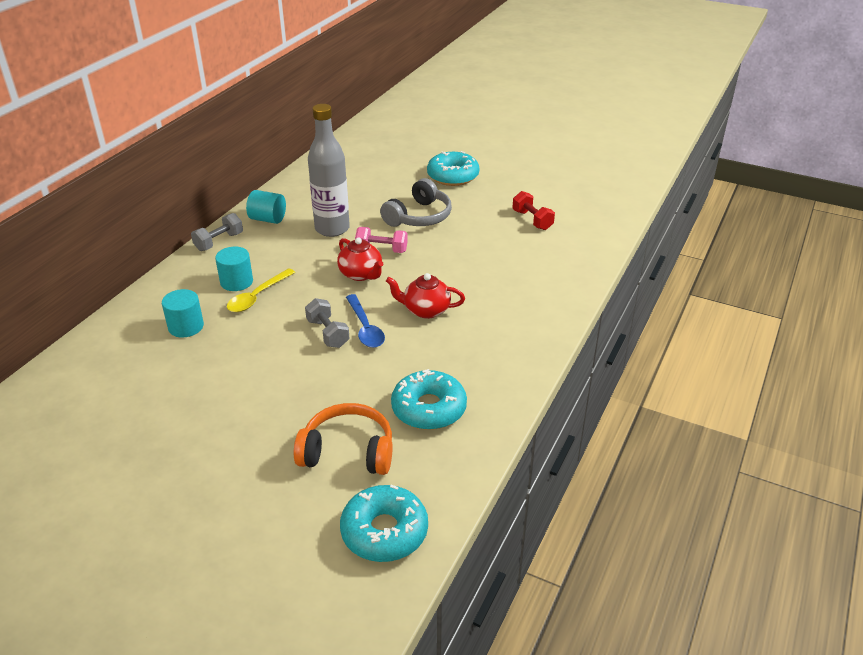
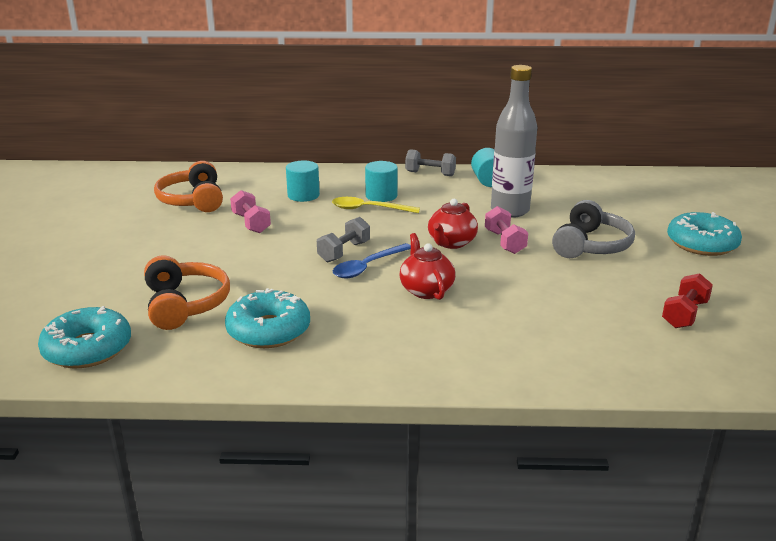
camera: 65 degrees right, 10 degrees down
(115, 405) = (193, 200): none -> orange headphones
(216, 375) = (251, 223): none -> pink dumbbell
(419, 217) = (590, 245): grey headphones -> grey headphones turned 75 degrees counterclockwise

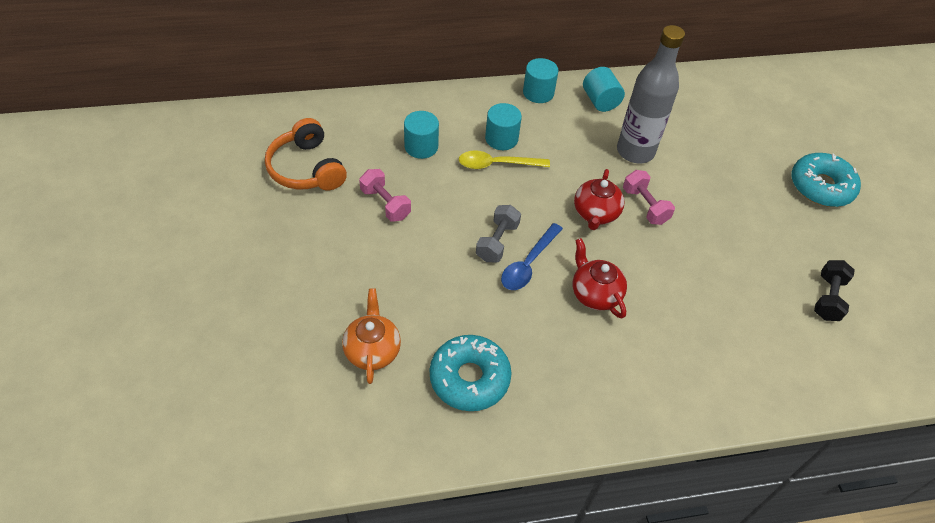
camera: 15 degrees left, 25 degrees up
(87, 349) = (306, 434): turquoise donut -> none
(185, 304) = (372, 350): orange headphones -> orange teapot
(430, 174) = (538, 93): grey dumbbell -> turquoise cylinder
(590, 245) = (724, 202): grey headphones -> none
(684, 314) = (828, 298): red dumbbell -> black dumbbell

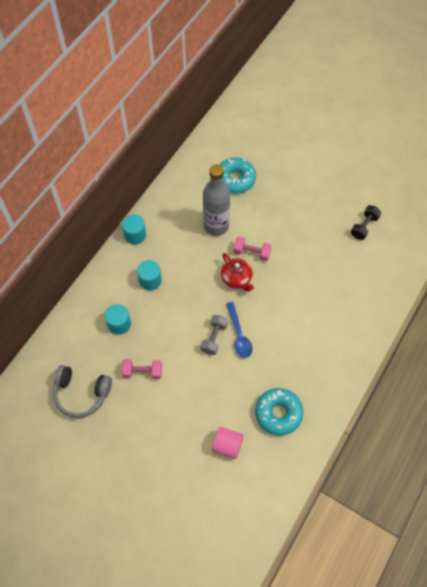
camera: 45 degrees left, 10 degrees up
(307, 168) = (81, 394): orange headphones -> grey headphones
(372, 350) = (227, 445): orange teapot -> pink cylinder
(497, 164) = (165, 297): yellow spoon -> none
(497, 242) = (214, 338): grey dumbbell -> grey dumbbell turned 45 degrees clockwise
(594, 294) = (280, 320): red teapot -> none
(600, 101) = (169, 211): turquoise cylinder -> none
(821, 187) = (308, 168): turquoise donut -> turquoise donut (235, 179)
(828, 298) = (364, 227): black dumbbell -> black dumbbell turned 60 degrees clockwise

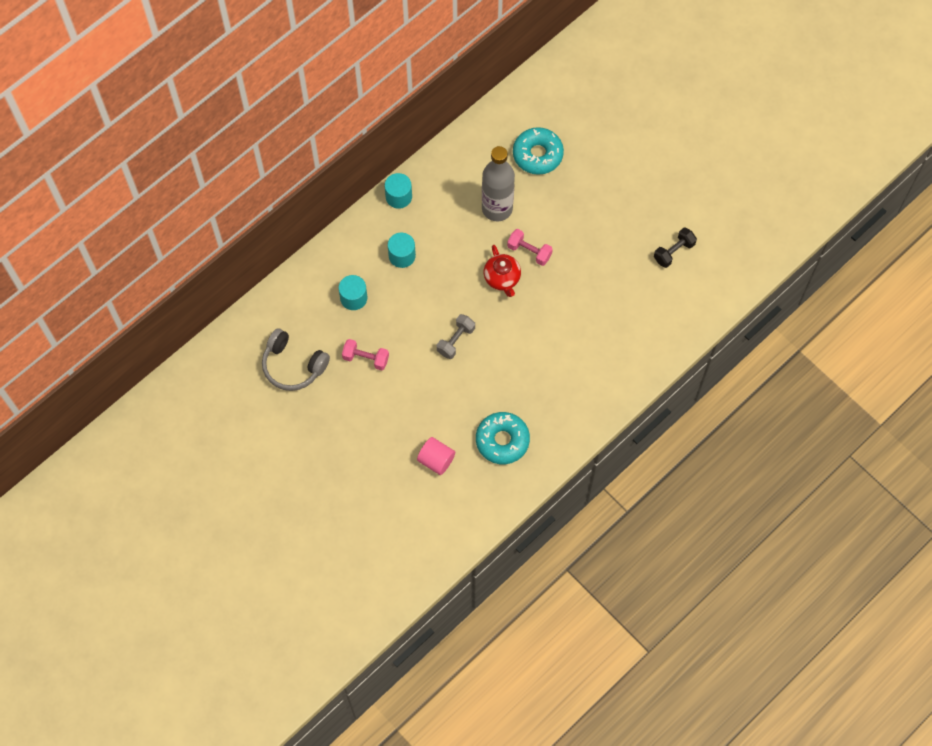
camera: 15 degrees right, 5 degrees up
(239, 335) = (485, 343): blue spoon -> none

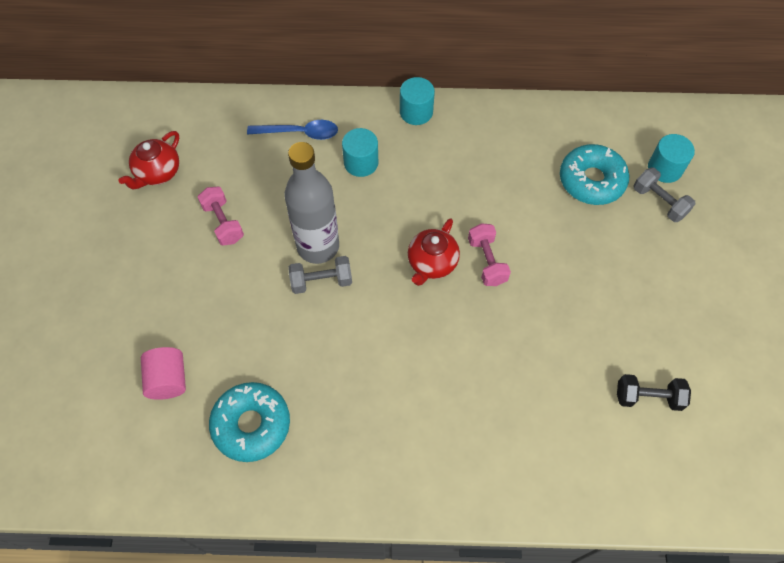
camera: 45 degrees right, 5 degrees down
(293, 365) = (157, 173): grey headphones -> red teapot
(346, 269) = (299, 133): none -> blue spoon
(353, 298) = (276, 162): turquoise cylinder -> turquoise cylinder (665, 168)
(497, 208) = (498, 195): grey bottle -> grey bottle (318, 246)
(584, 137) = (659, 202): none -> grey dumbbell

